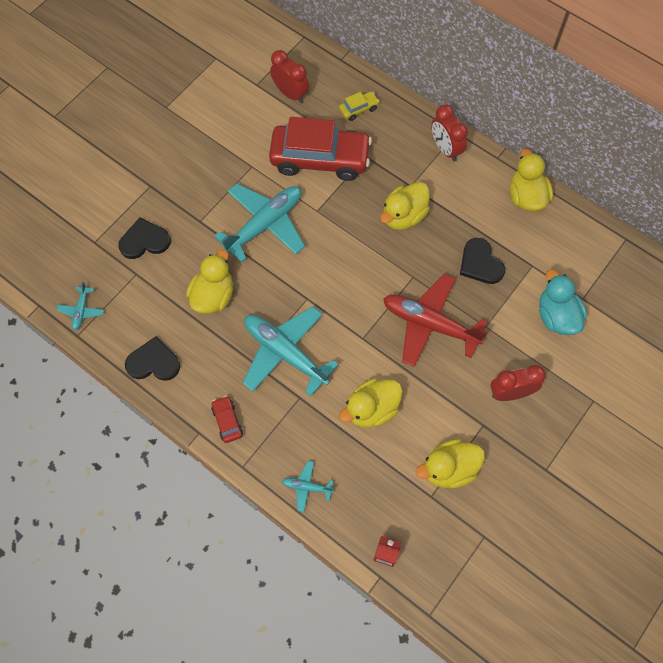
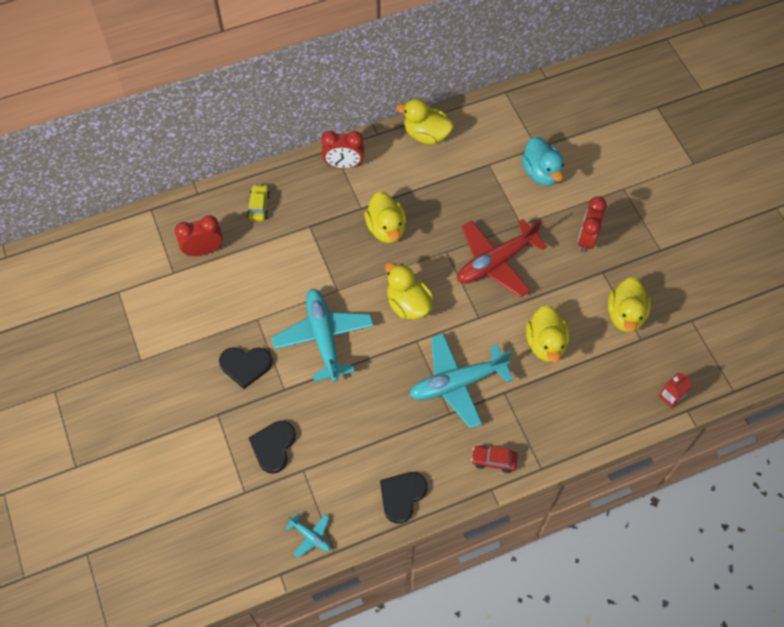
camera: 60 degrees left, 5 degrees down
(213, 296) = (367, 414): yellow duck -> yellow duck (408, 304)
(307, 487) = (586, 426): turquoise plane -> none
(320, 159) = (288, 261): red car -> none
(480, 263) = (464, 198): black heart -> black heart (245, 365)
(556, 316) = (541, 173): turquoise duck -> turquoise duck turned 120 degrees counterclockwise

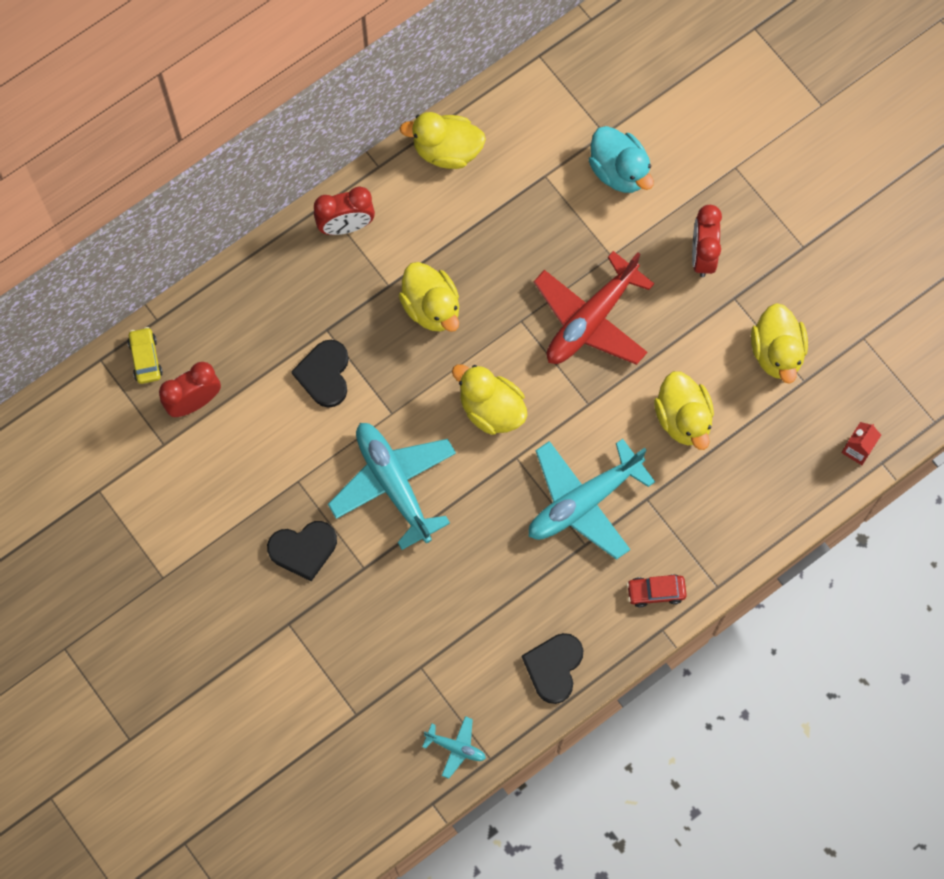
camera: 15 degrees left, 10 degrees up
(259, 206) = (248, 318): yellow car -> yellow car (145, 358)
(273, 446) = (373, 647): black heart -> black heart (324, 374)

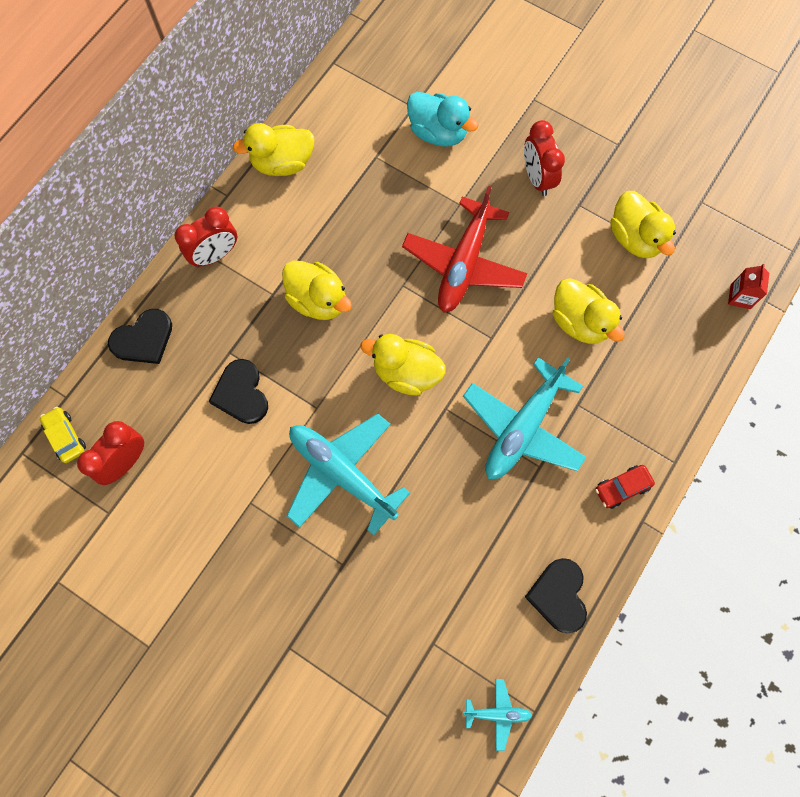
camera: 20 degrees left, 0 degrees up
(303, 549) = (278, 567): black heart -> black heart (143, 339)

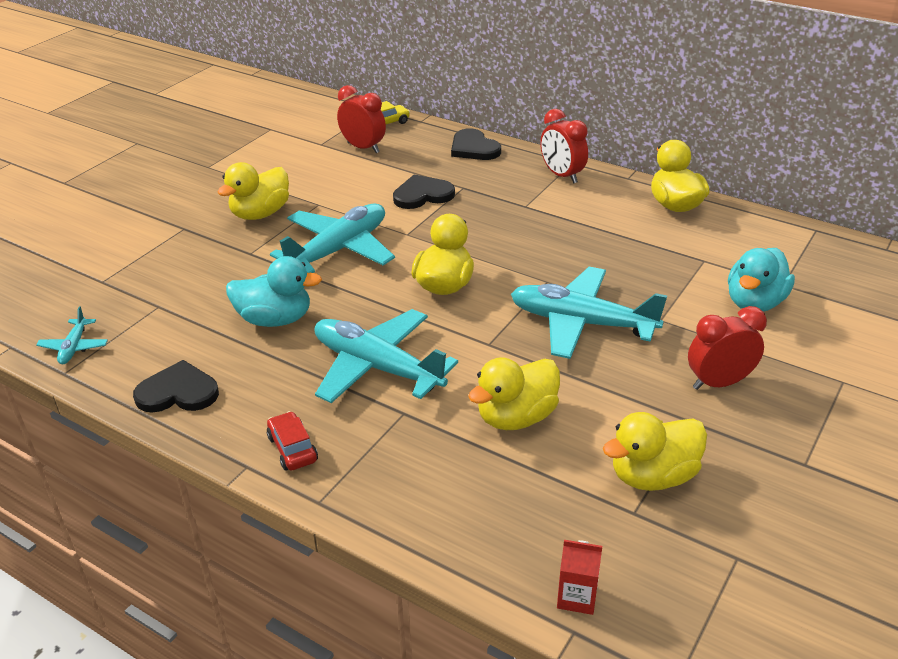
camera: 90 degrees right, 35 degrees down
(318, 300) = (522, 231): yellow duck -> yellow duck (260, 214)
(456, 523) = (275, 319): none -> turquoise duck
(464, 264) = (581, 323): red plane -> turquoise plane

